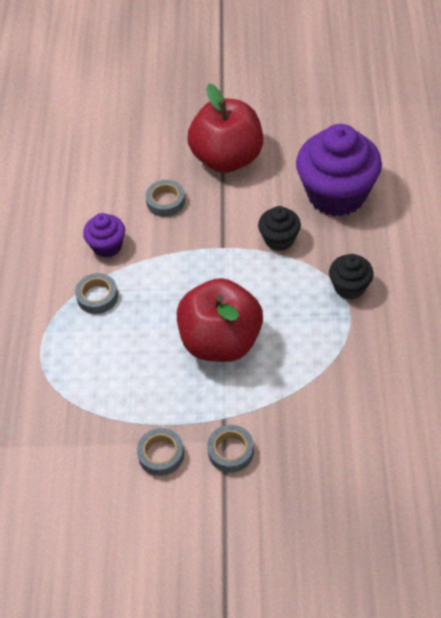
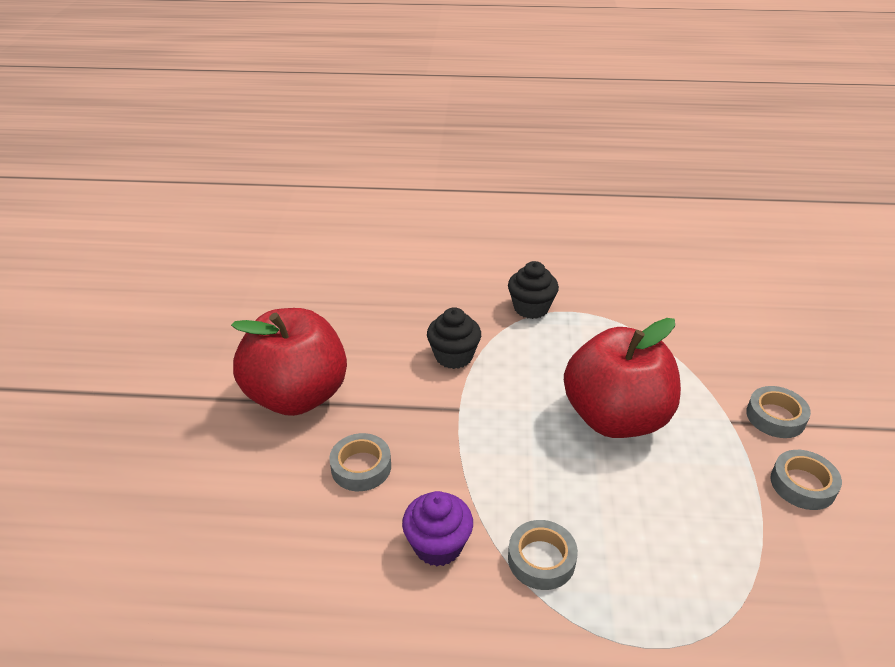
camera: 90 degrees left, 15 degrees down
(336, 194) = (391, 306): purple cupcake -> none

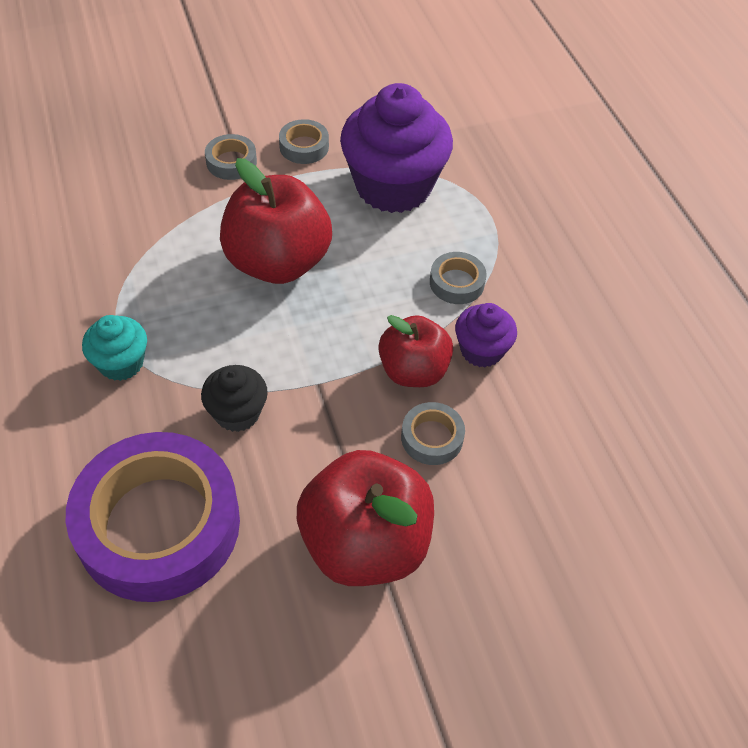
camera: 115 degrees left, 15 degrees up
(383, 303) = (159, 524): none -> purple tape
(440, 478) = (413, 371): none -> red apple
(531, 308) = (121, 363): black cupcake -> turquoise cupcake
(721, 552) = (393, 186): none -> purple cupcake

